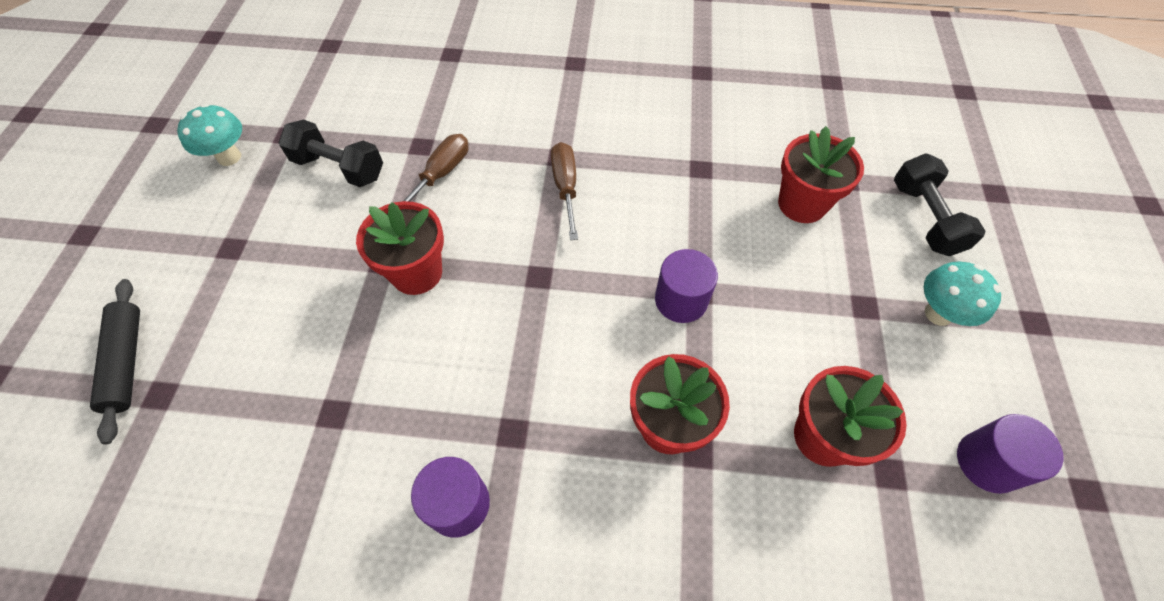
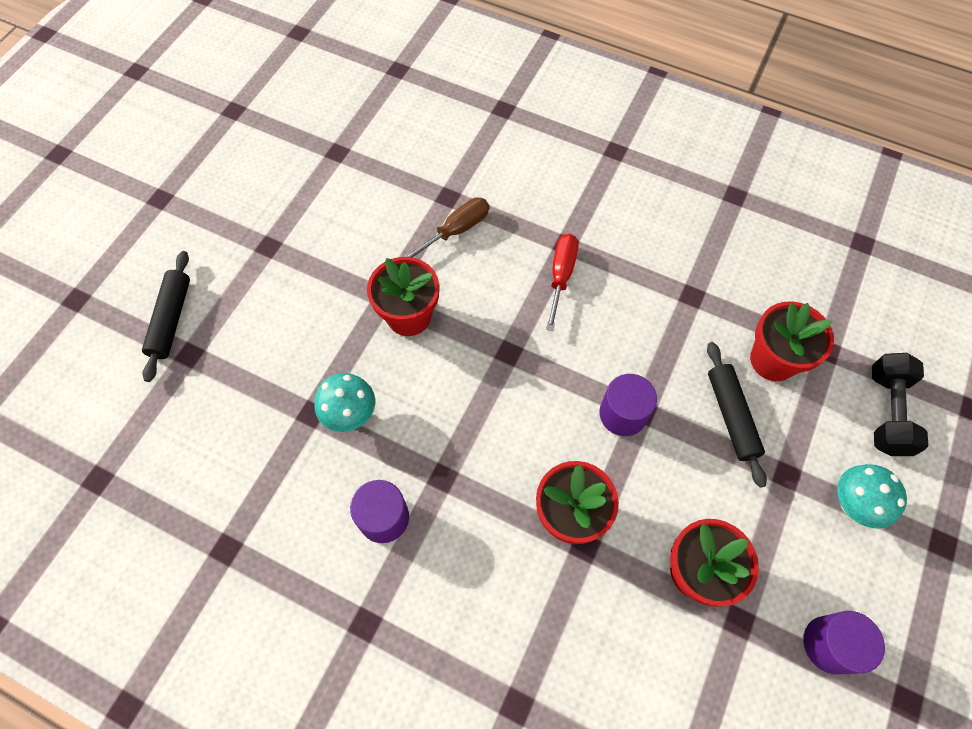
camera: 20 degrees right, 5 degrees up
(229, 157) = (286, 160): turquoise mushroom -> turquoise mushroom (350, 415)
(339, 168) = (373, 198): black dumbbell -> none
(565, 188) = (561, 277): brown screwdriver -> red screwdriver
(787, 267) = (731, 416): none -> black rolling pin

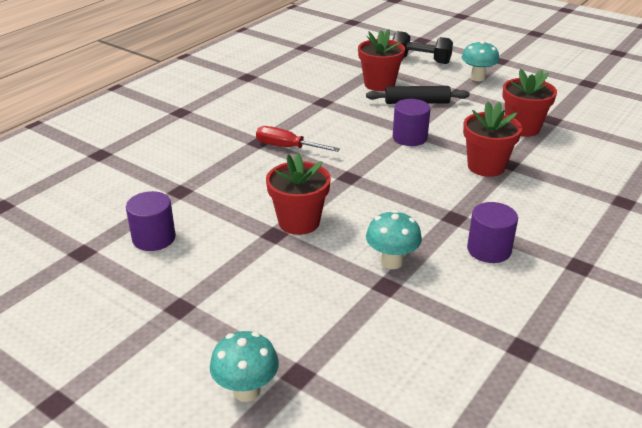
camera: 80 degrees left, 30 degrees down
(171, 319) = (246, 390): black rolling pin -> turquoise mushroom
(456, 231) = (220, 190): brown screwdriver -> none
(830, 644) = (560, 97): purple cylinder -> purple cylinder (154, 238)

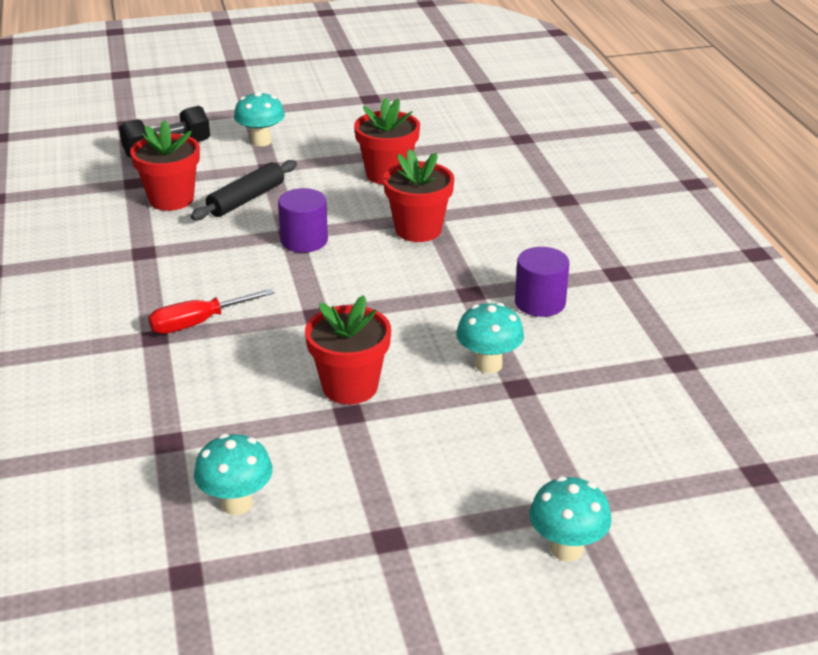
camera: 50 degrees left, 0 degrees up
(154, 238) = (236, 504): purple cylinder -> turquoise mushroom

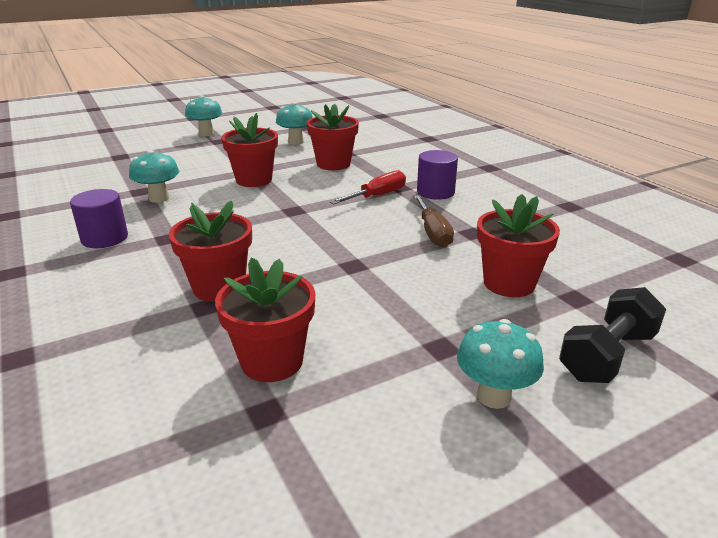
camera: 165 degrees right, 5 degrees down
(183, 258) = (432, 232): none -> brown screwdriver
(210, 410) = (333, 164): none -> red flower pot
(246, 199) = (428, 295): black rolling pin -> none
(304, 240) = (335, 260): purple cylinder -> purple cylinder (435, 192)
(566, 549) = (132, 145): turquoise mushroom -> turquoise mushroom (206, 134)

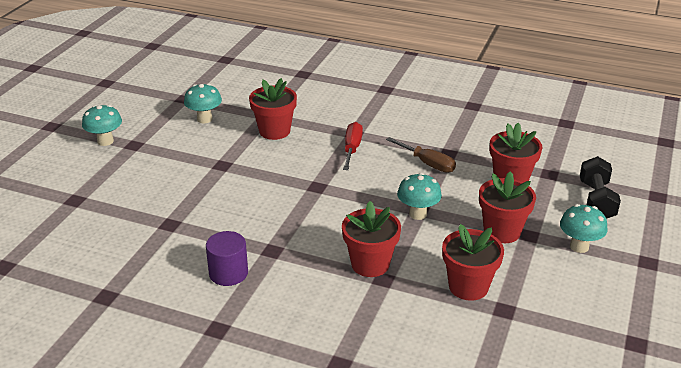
camera: 40 degrees left, 5 degrees up
(159, 198) = (200, 223): turquoise mushroom -> turquoise mushroom (418, 214)
(254, 180) = (241, 173): red flower pot -> red flower pot (502, 231)
(435, 192) = (383, 128): purple cylinder -> none

